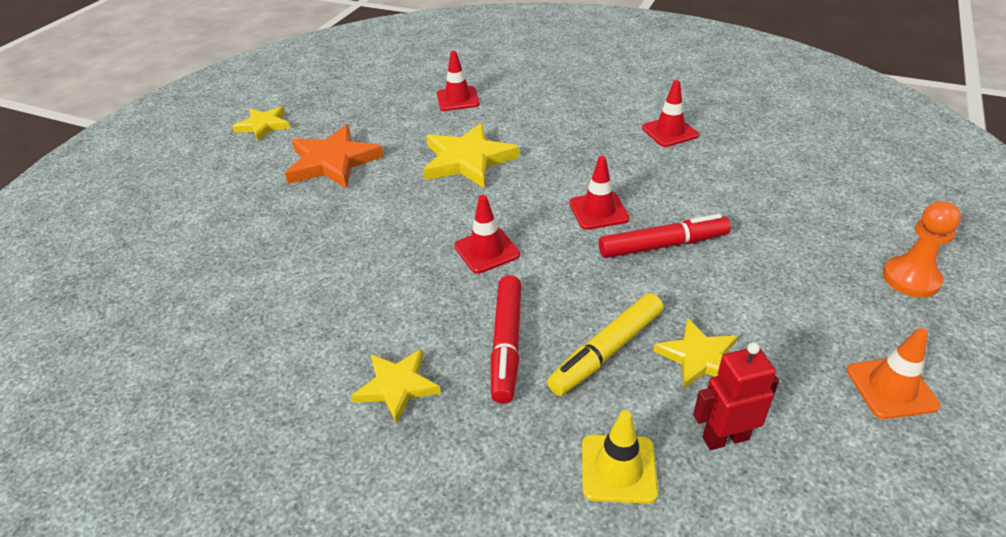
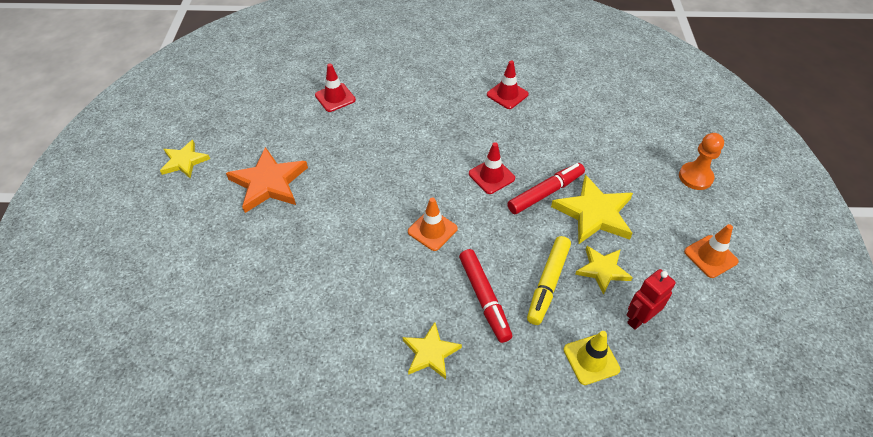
camera: 25 degrees left, 10 degrees up
(467, 160) = (375, 155): yellow star -> yellow star (594, 213)
(487, 250) = (432, 230): red traffic cone -> orange traffic cone

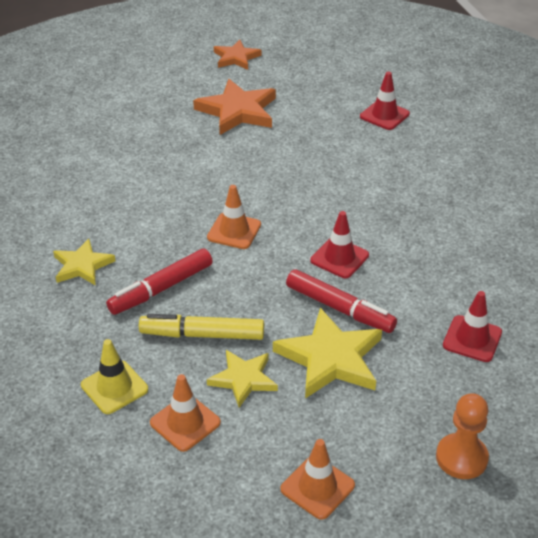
camera: 70 degrees right, 10 degrees down
(184, 161) = (236, 58): yellow star -> orange star
(507, 94) = (492, 242): red traffic cone -> red traffic cone (472, 339)
(639, 319) = (185, 423): red robot -> orange traffic cone

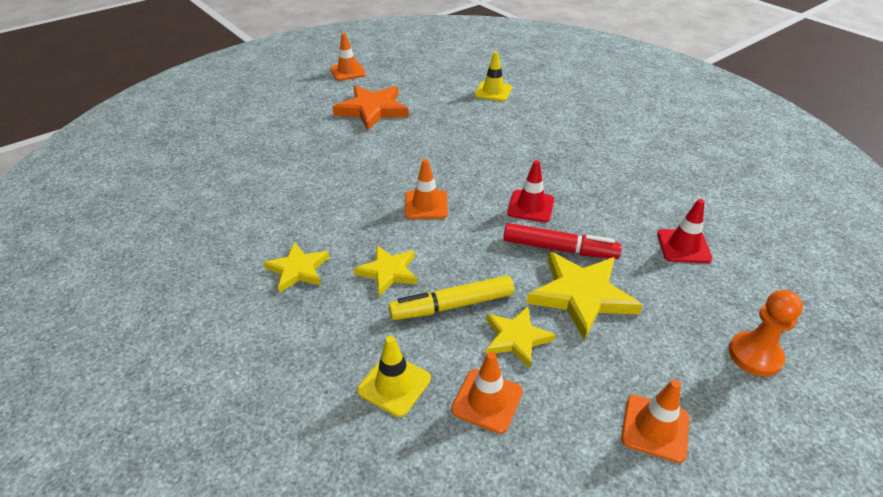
camera: 20 degrees left, 0 degrees up
(162, 288) = (388, 272): red marker -> yellow star
(236, 58) = (348, 72): orange star -> orange traffic cone
(384, 115) = (493, 92): red traffic cone -> yellow traffic cone

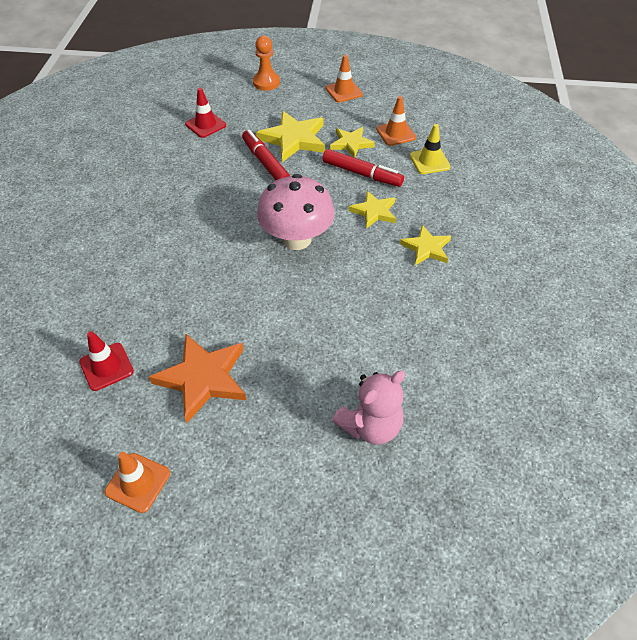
camera: 135 degrees left, 10 degrees up
(240, 142) = (370, 426): none -> pink teddy bear
(426, 205) = (296, 239): orange traffic cone -> pink mushroom
(453, 305) = (361, 174): yellow marker -> red marker
(493, 92) = (72, 315): yellow traffic cone -> none
(530, 206) = (237, 194): red traffic cone -> red traffic cone (106, 366)

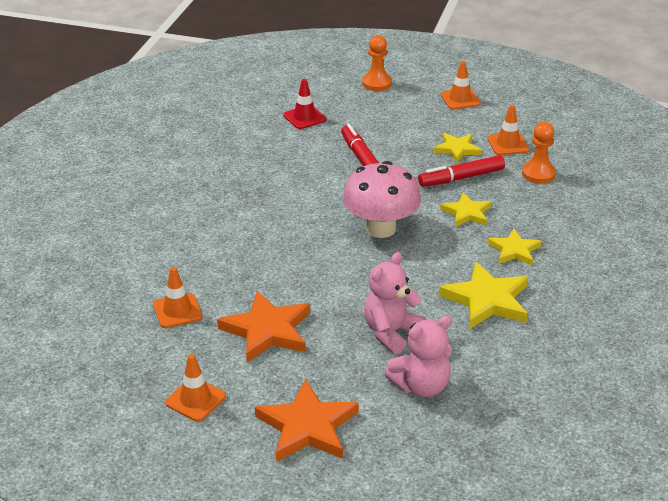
camera: 10 degrees right, 15 degrees down
(106, 366) = (177, 311): red traffic cone -> orange traffic cone
(262, 500) = (307, 426): none -> orange star
(293, 139) = (396, 139): yellow star -> yellow star (487, 300)
(328, 363) = (391, 333): none -> pink teddy bear
(361, 174) = (461, 178): red marker -> red marker turned 120 degrees clockwise
(429, 161) = (538, 174): yellow traffic cone -> orange pawn

